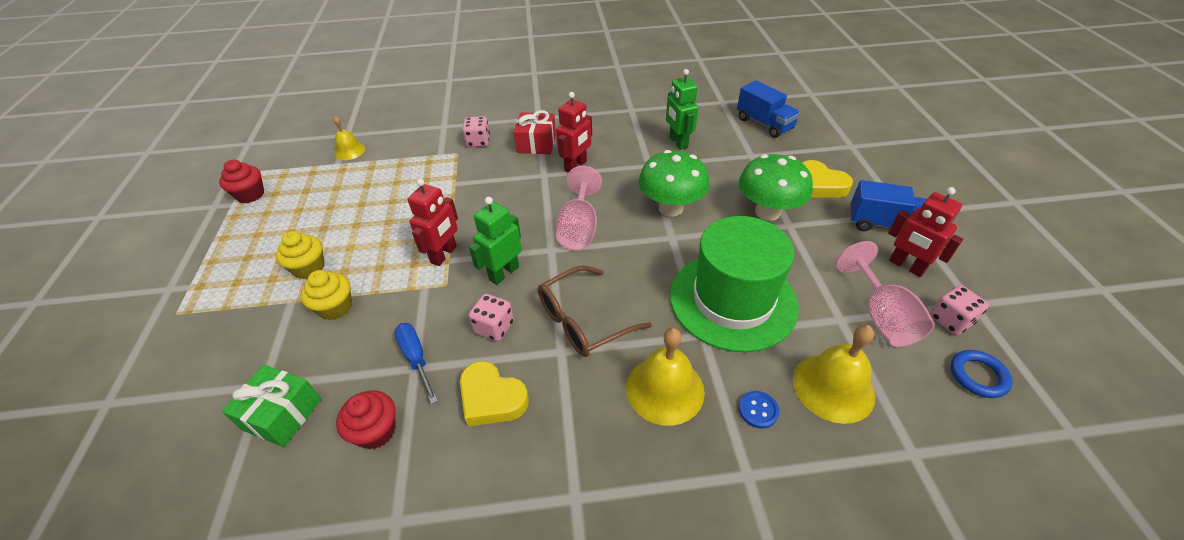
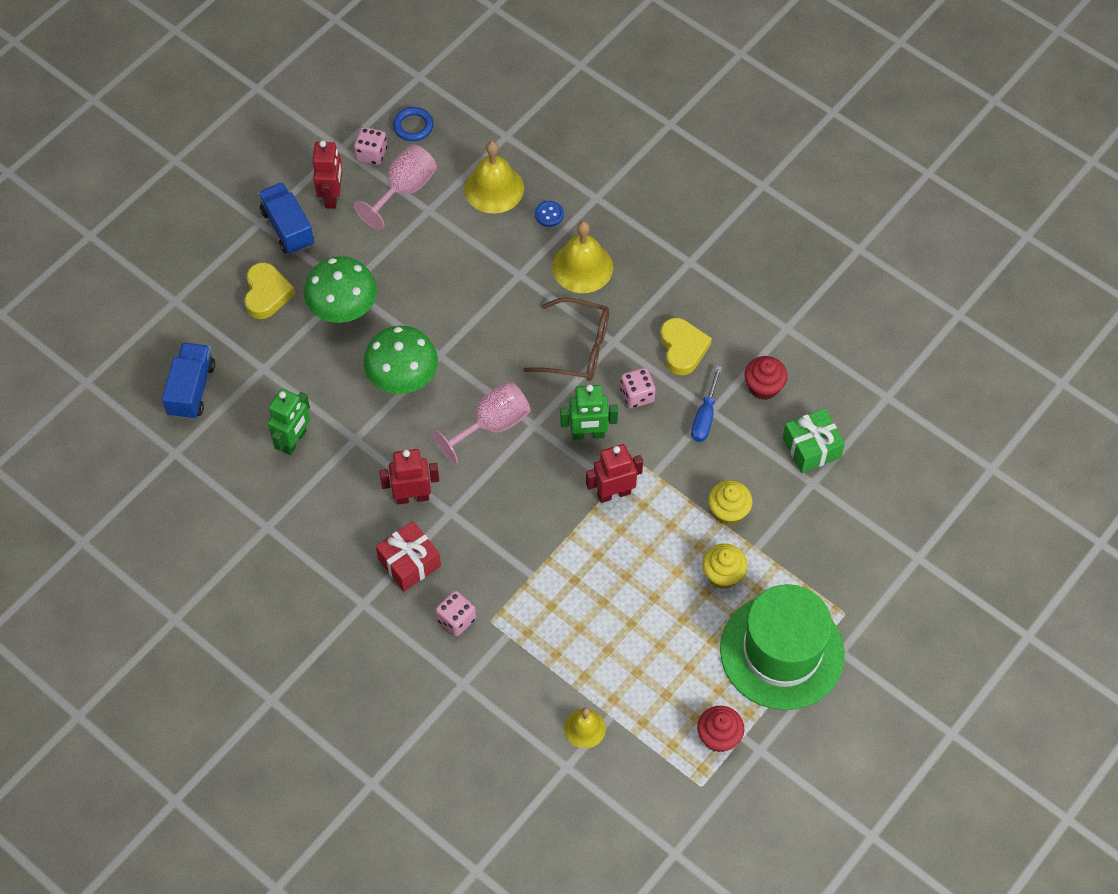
camera: 135 degrees left, 15 degrees up
(732, 300) = (470, 276): green hat -> green hat (782, 651)

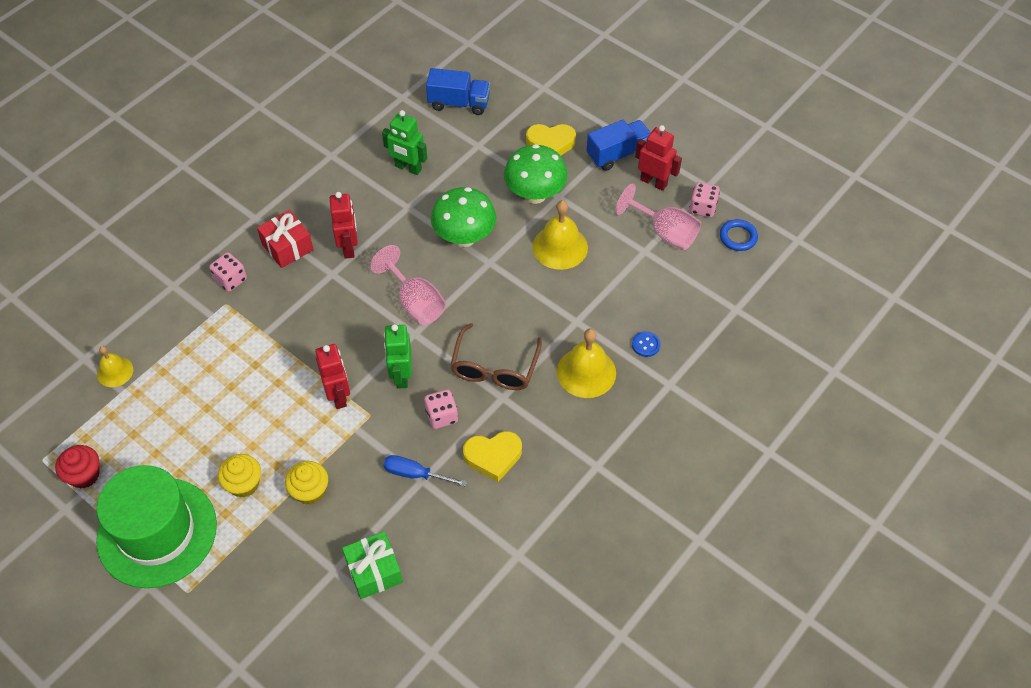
camera: 90 degrees right, 5 degrees down
(332, 196) = (653, 182): red robot -> red robot turned 150 degrees counterclockwise
(494, 188) = (673, 300): yellow bell -> yellow bell (560, 247)
(763, 387) = (447, 529): red cupcake -> none

